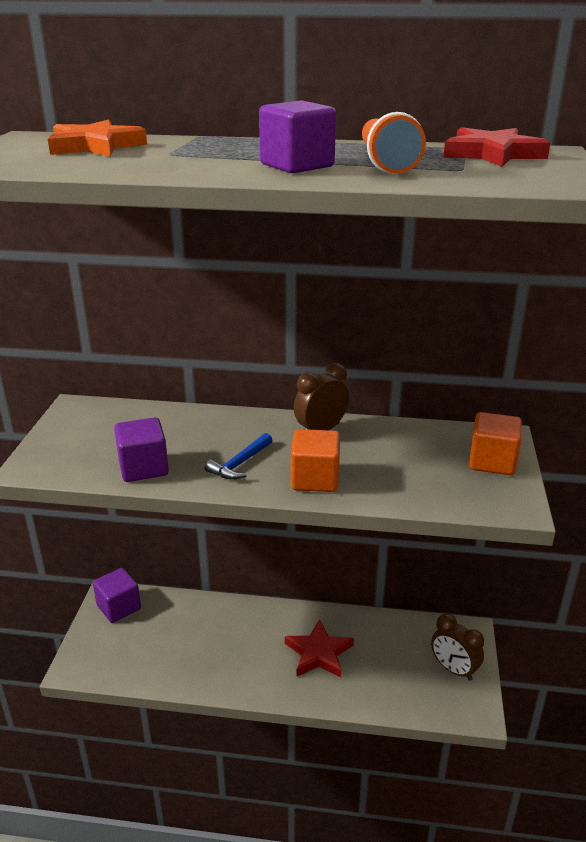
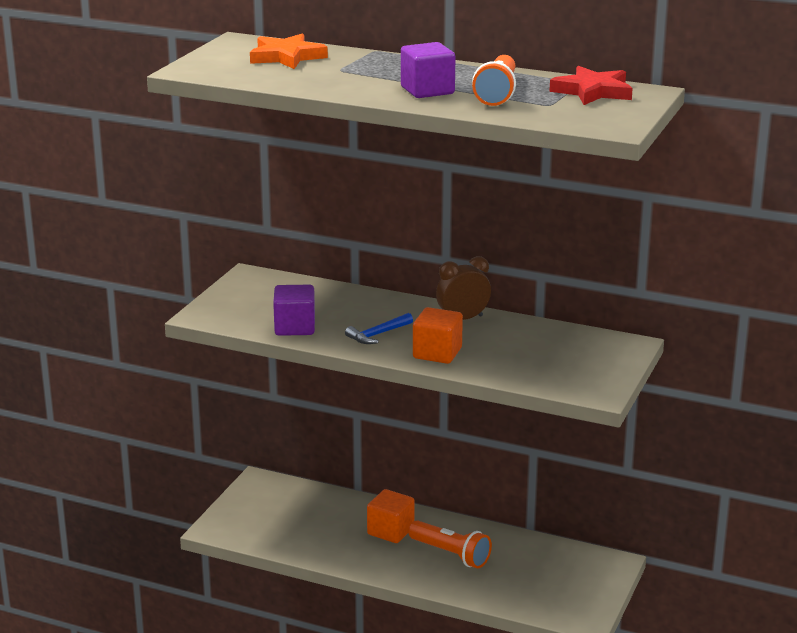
camera: 15 degrees right, 5 degrees down
(119, 607) = (267, 490): purple cube -> none
(318, 653) = (451, 554): red star -> orange flashlight
(453, 669) = (581, 587): brown clock -> none
(492, 462) = (604, 361): orange cube -> orange cube (390, 531)

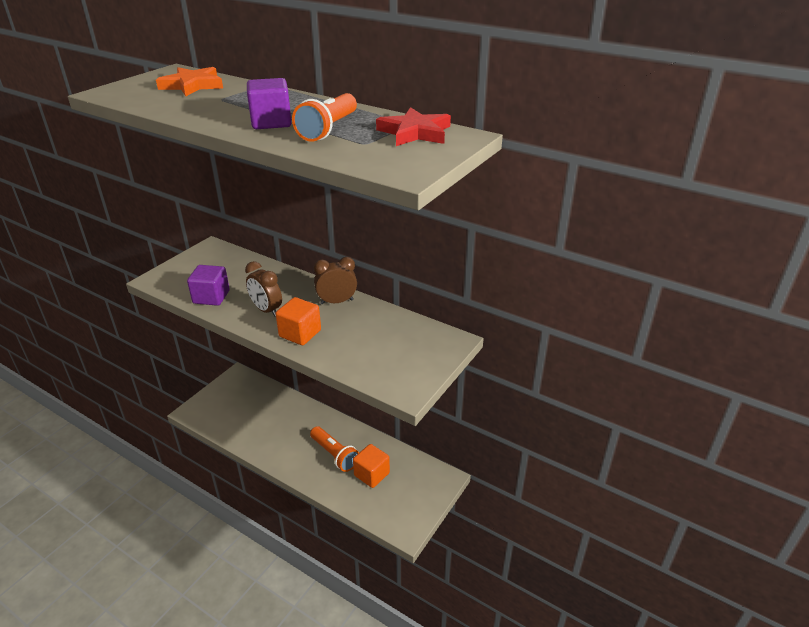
camera: 10 degrees right, 10 degrees up
(378, 334) = (266, 310): blue hammer -> brown clock
(390, 531) = (303, 428): orange cube -> orange cube (371, 474)

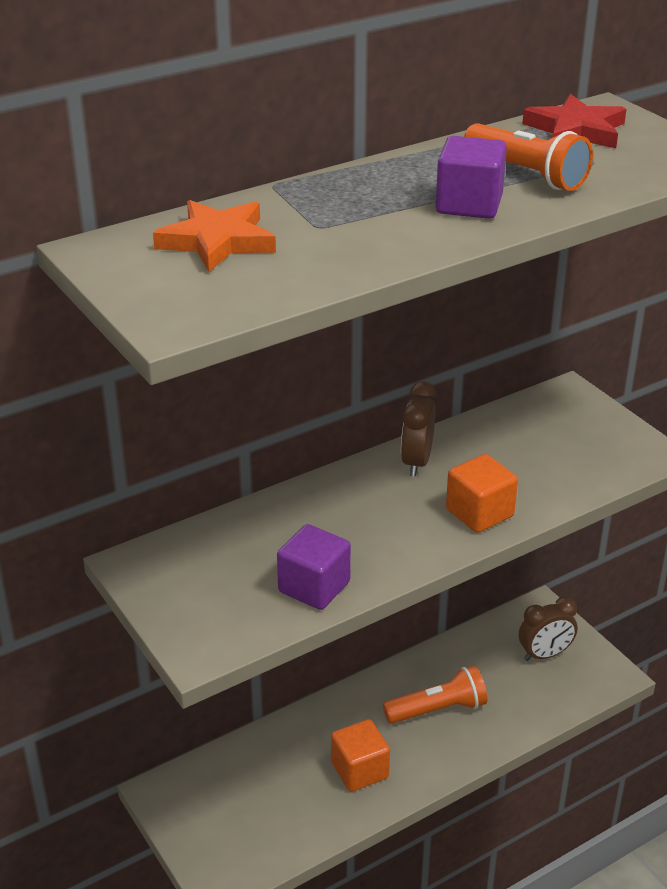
camera: 65 degrees left, 0 degrees up
(266, 310) = (395, 533): brown clock -> brown clock (544, 654)
(371, 474) = (498, 680): orange cube -> orange cube (359, 770)

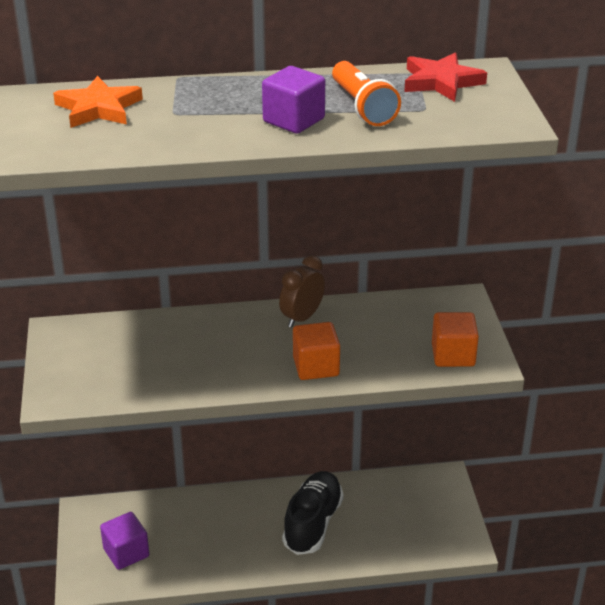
camera: 25 degrees right, 0 degrees up
(314, 587) = (158, 382): purple cube -> purple cube (126, 553)
(359, 770) = (226, 546): orange cube -> orange cube (453, 355)
(438, 709) = (313, 523): orange flashlight -> black shoe
(544, 654) = (423, 512): brown clock -> none

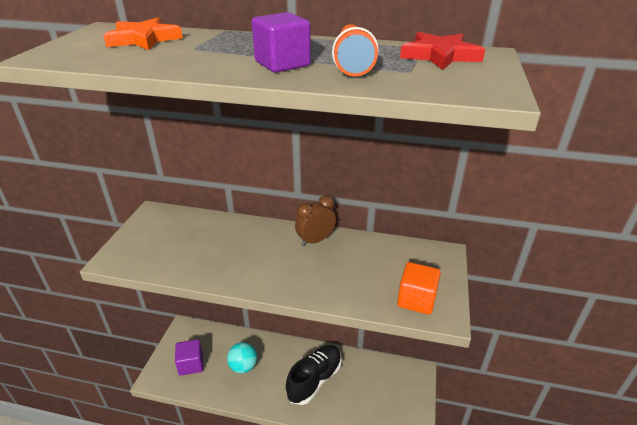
camera: 20 degrees right, 0 degrees up
(204, 534) = (243, 366): none -> turquoise ball
(316, 366) = (303, 282): orange cube -> none

